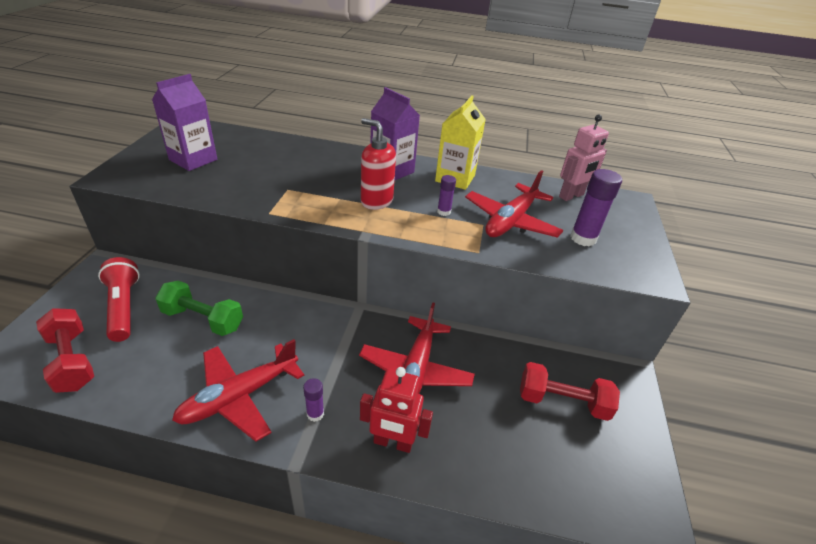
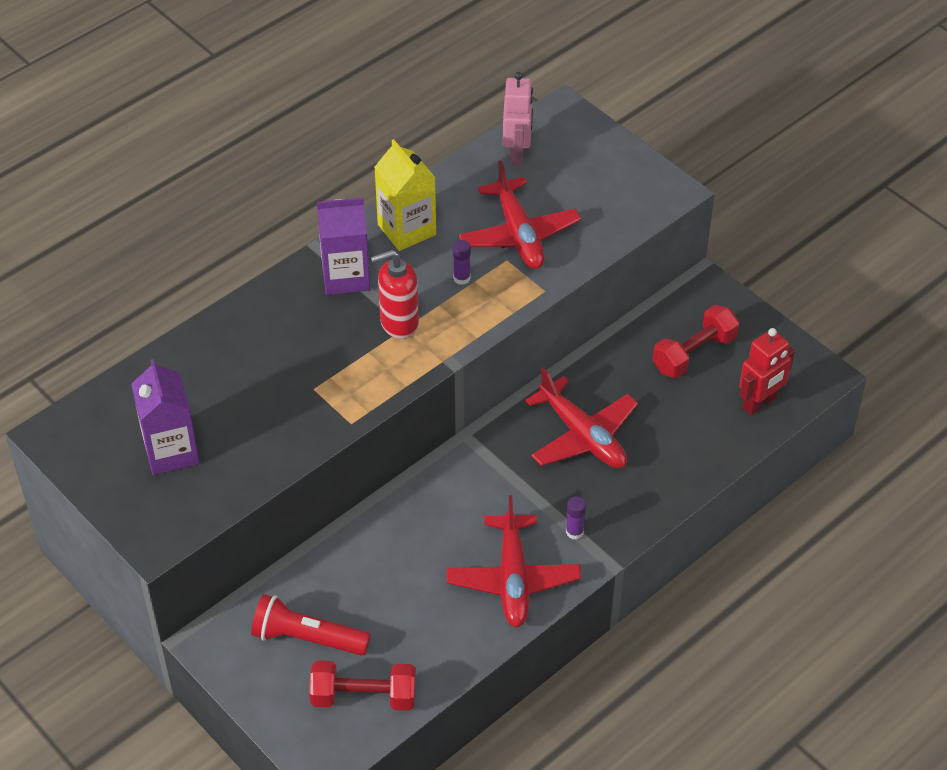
camera: 50 degrees left, 10 degrees up
(203, 319) = (382, 574): green dumbbell -> none
(393, 442) = (643, 493): red robot -> red robot (759, 403)
(583, 238) = (586, 198): purple glue stick -> none

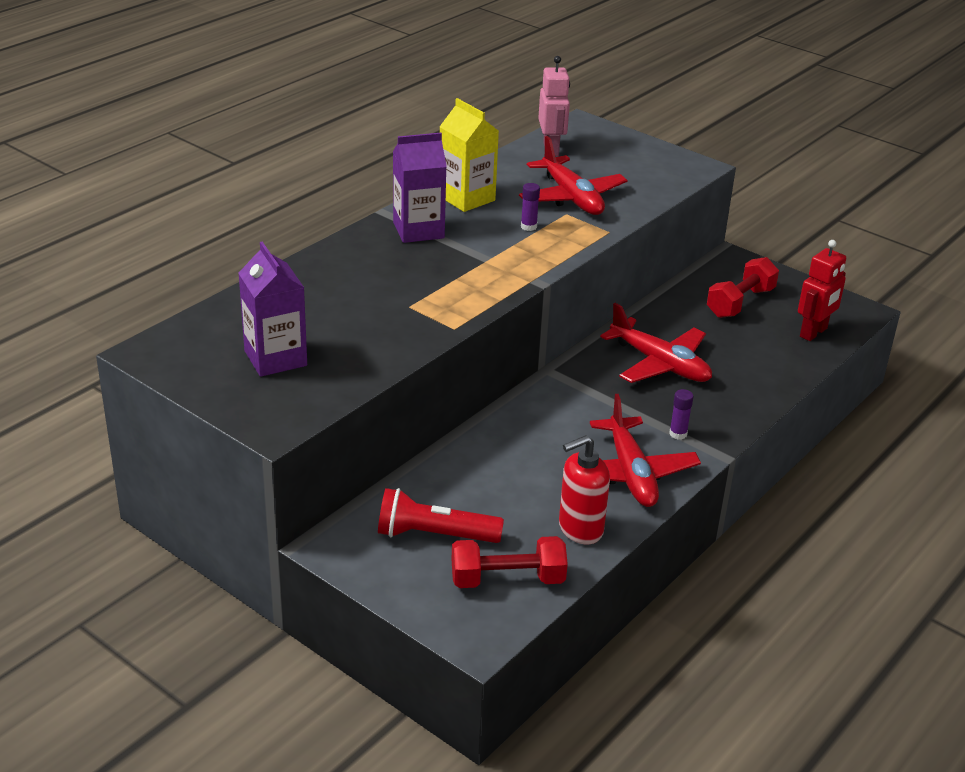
camera: 10 degrees left, 15 degrees down
(399, 323) = (479, 258): red soap dispenser -> red soap dispenser (580, 529)

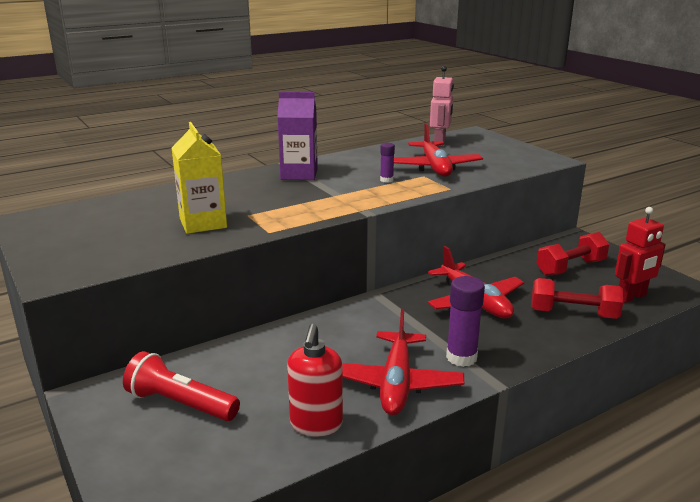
camera: 20 degrees right, 10 degrees down
(275, 358) = (109, 234): purple carton -> none
(466, 198) = (352, 161): yellow carton -> yellow carton (203, 223)
(507, 579) = (213, 458): red dumbbell -> red dumbbell (573, 314)
(580, 529) = (316, 424): red soap dispenser -> red soap dispenser turned 75 degrees counterclockwise
(678, 434) = (461, 357): purple glue stick -> purple glue stick, size x1.80

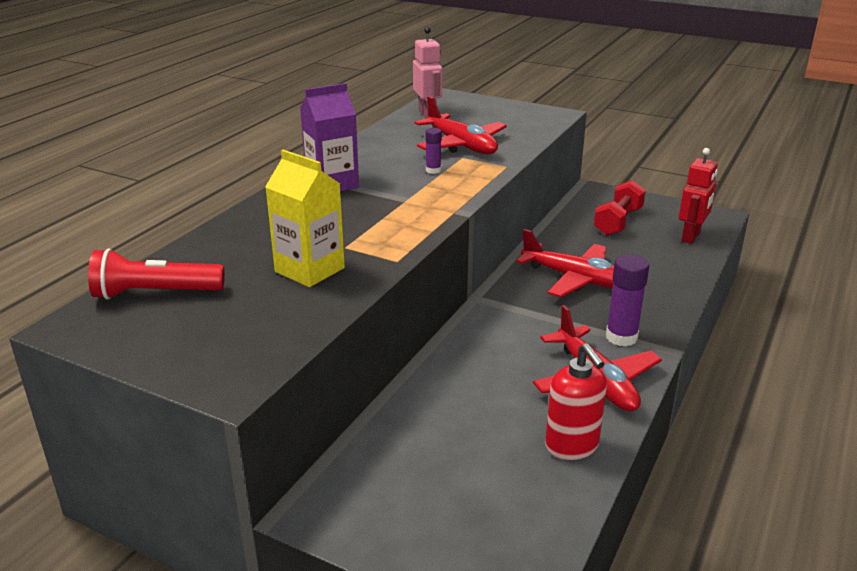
camera: 30 degrees left, 5 degrees up
(180, 404) = (423, 479): red flashlight -> red flashlight (155, 293)
(573, 314) = (664, 266): red dumbbell -> none

